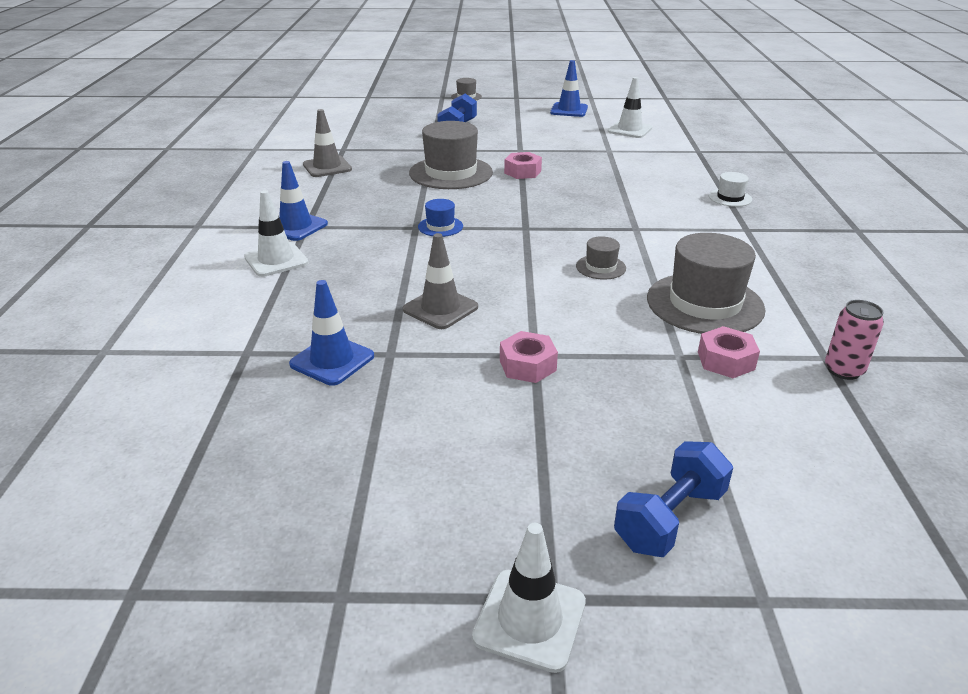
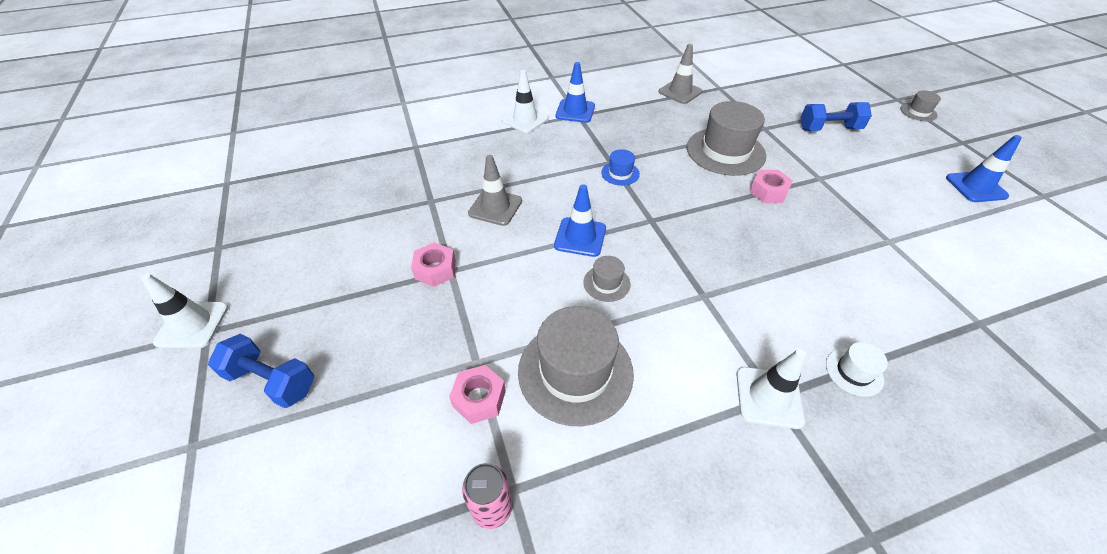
camera: 70 degrees right, 15 degrees up
(332, 360) = (416, 180): blue traffic cone -> blue traffic cone (580, 237)
(629, 130) = (975, 247): white traffic cone -> white traffic cone (768, 397)

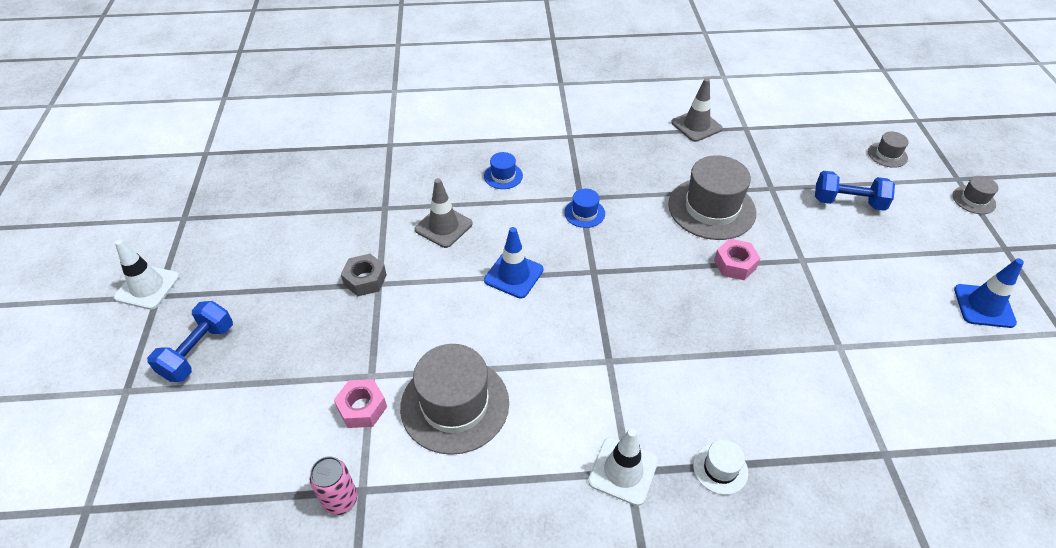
camera: 15 degrees right, 0 degrees up
(272, 381) = (198, 352): blue dumbbell -> blue dumbbell turned 75 degrees clockwise
(435, 269) = (365, 280): pink nut -> grey nut
(525, 119) = (511, 132): white traffic cone -> none
(533, 155) = (503, 176): none -> blue hat
(575, 111) = (568, 131): blue traffic cone -> none
(606, 283) = (519, 327): grey hat -> grey hat (887, 155)

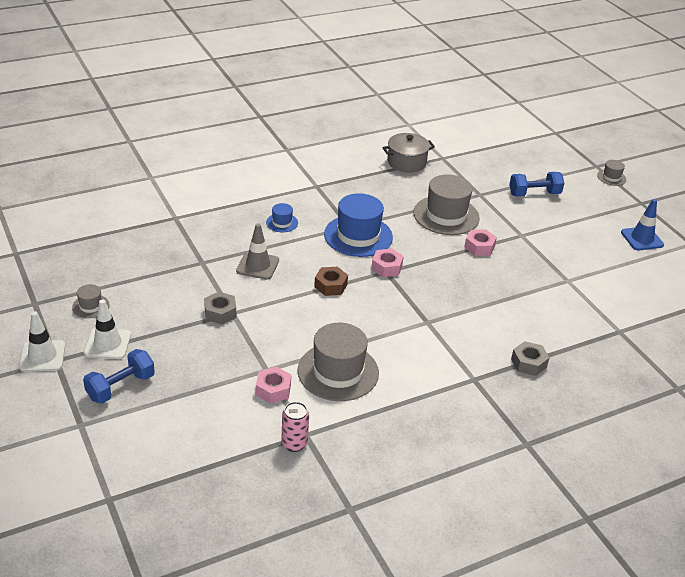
camera: 25 degrees left, 10 degrees down
(198, 352) = (120, 387): blue dumbbell -> blue dumbbell turned 45 degrees clockwise
(514, 275) = (330, 286): blue traffic cone -> brown nut
(584, 213) = (358, 236): blue hat -> blue hat, size x2.13
(597, 266) = (386, 267): none -> pink nut
(623, 471) = (470, 379): white traffic cone -> white traffic cone (107, 344)
(696, 126) = (406, 162): grey traffic cone -> grey pot
(720, 468) = (528, 363): white hat -> grey nut
(887, 155) = (546, 159): grey hat -> grey hat (90, 306)

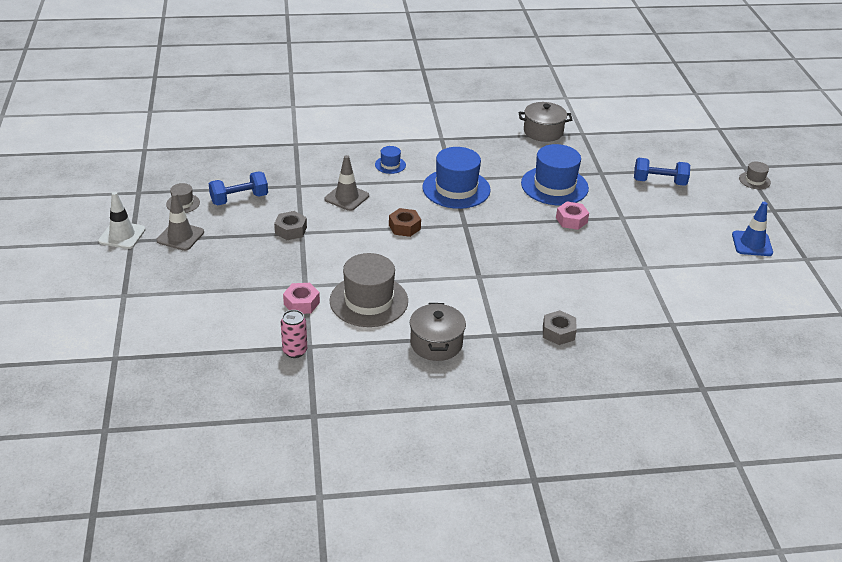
camera: 20 degrees right, 0 degrees up
(107, 344) = (180, 236): white traffic cone -> grey traffic cone
(120, 387) = (172, 273): blue dumbbell -> blue dumbbell (239, 199)
(386, 267) = (467, 221): pink nut -> none
(425, 401) = (436, 343): none -> grey pot
(446, 215) = (554, 186): grey hat -> blue hat

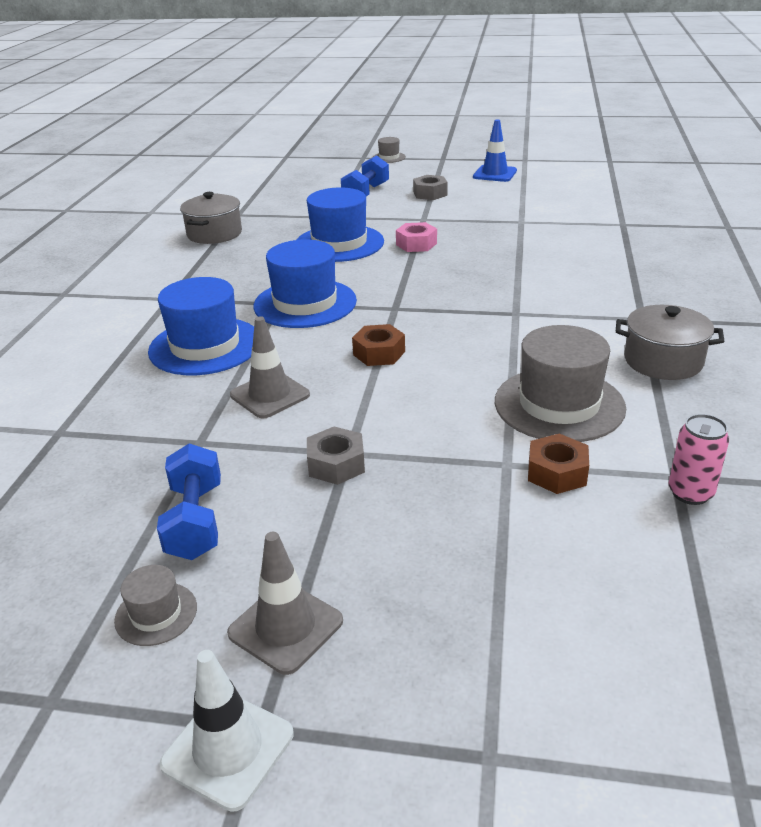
camera: 70 degrees left, 5 degrees down
(301, 303) = (556, 472): pink nut -> brown nut
(390, 165) = (205, 346): blue hat -> blue hat, size x2.13
(558, 332) = (638, 280): grey nut -> grey nut (430, 194)

